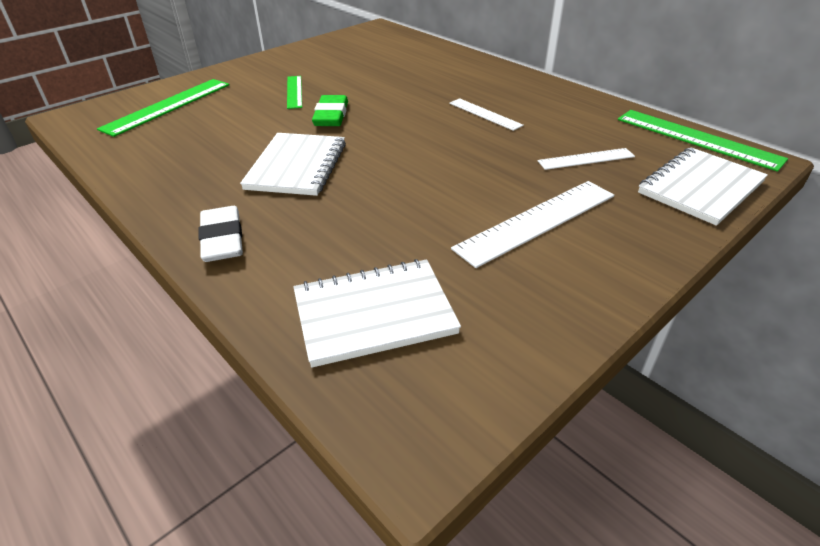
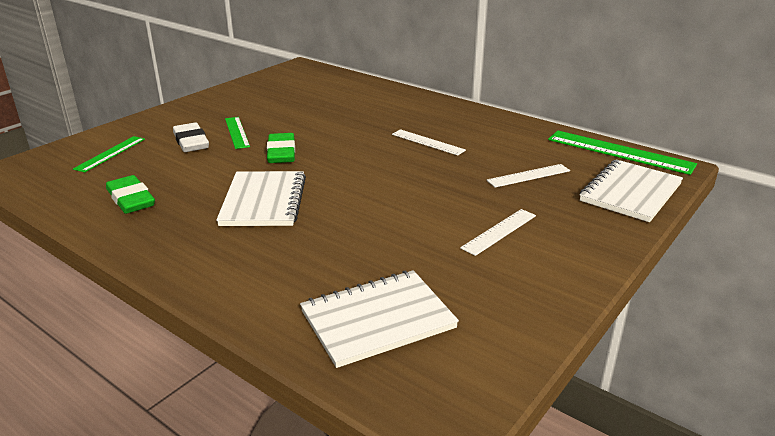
camera: 10 degrees left, 10 degrees down
(168, 106) = (110, 153): green ruler -> green ruler, size x0.59
(170, 154) = (131, 199): none -> green eraser
(222, 239) = (214, 271): white eraser -> white eraser (191, 142)
(537, 221) = (499, 231): white ruler -> white ruler, size x0.59

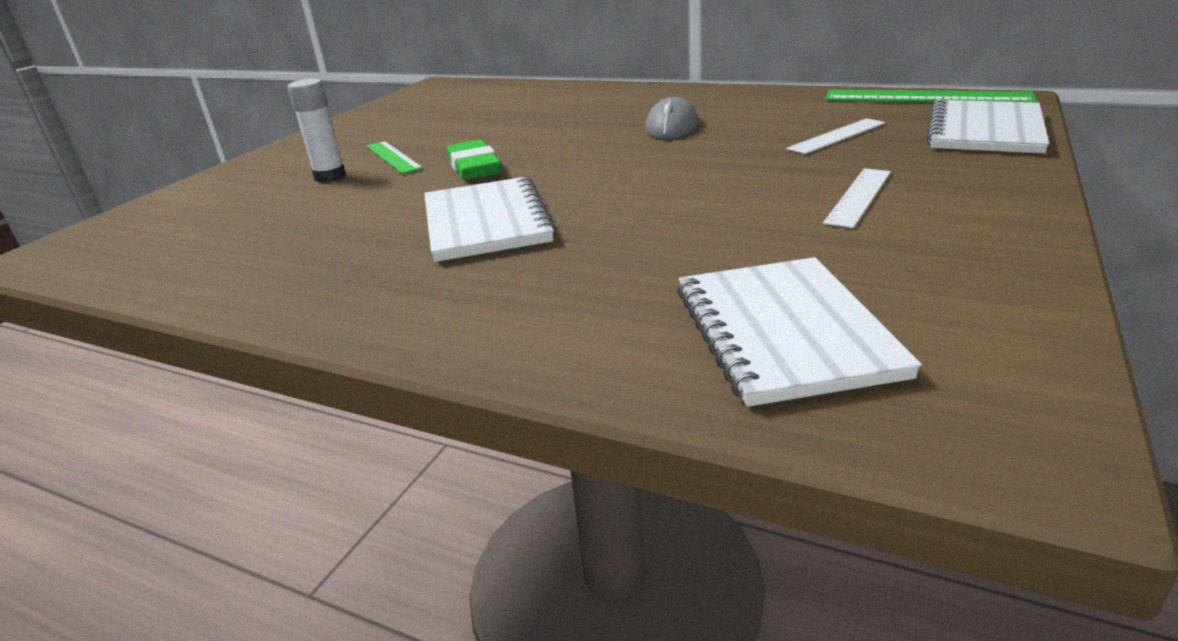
camera: 10 degrees left, 0 degrees up
(110, 153) = (208, 209): green ruler -> none
(131, 199) = (270, 255): green eraser -> none
(191, 142) = (330, 177): white eraser -> white glue stick
(377, 320) = (783, 332): white notebook -> white notebook turned 60 degrees counterclockwise
(428, 142) = (671, 126): white ruler -> grey mouse

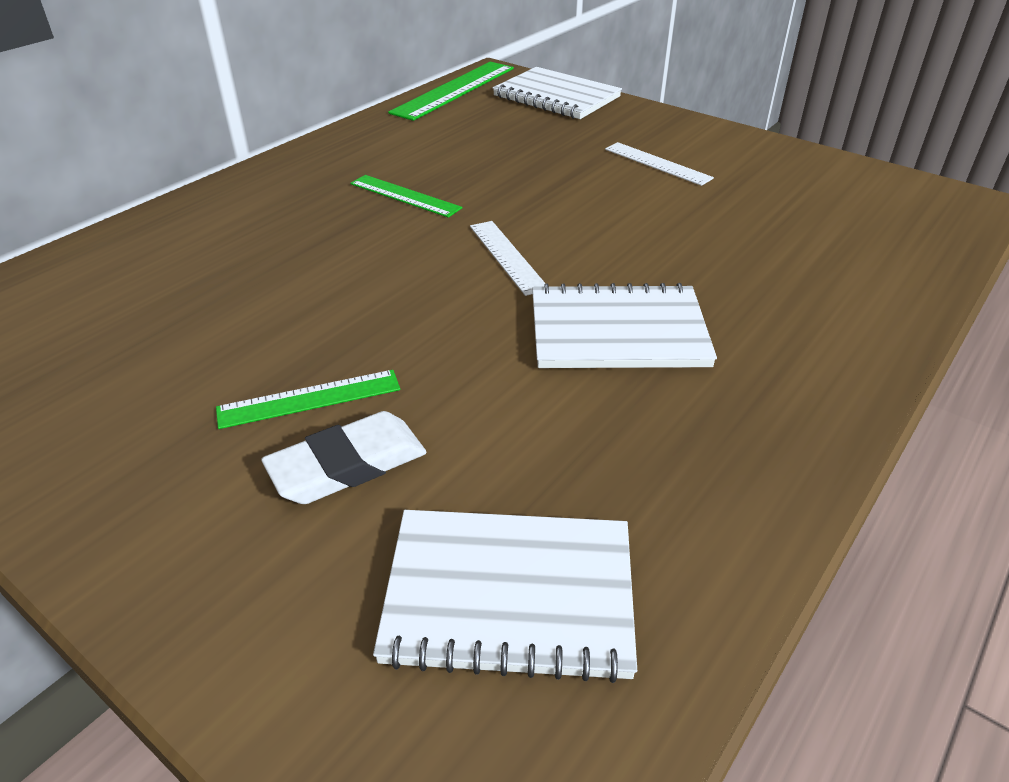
camera: 80 degrees left, 10 degrees up
(330, 177) = (347, 465): white glue stick -> white eraser
(474, 167) = (426, 329): green eraser -> none
(671, 126) = (405, 196): grey mouse -> green ruler
(783, 332) = (861, 232): white notebook -> white notebook (509, 596)
(837, 136) = (517, 139): white ruler -> white ruler (507, 256)

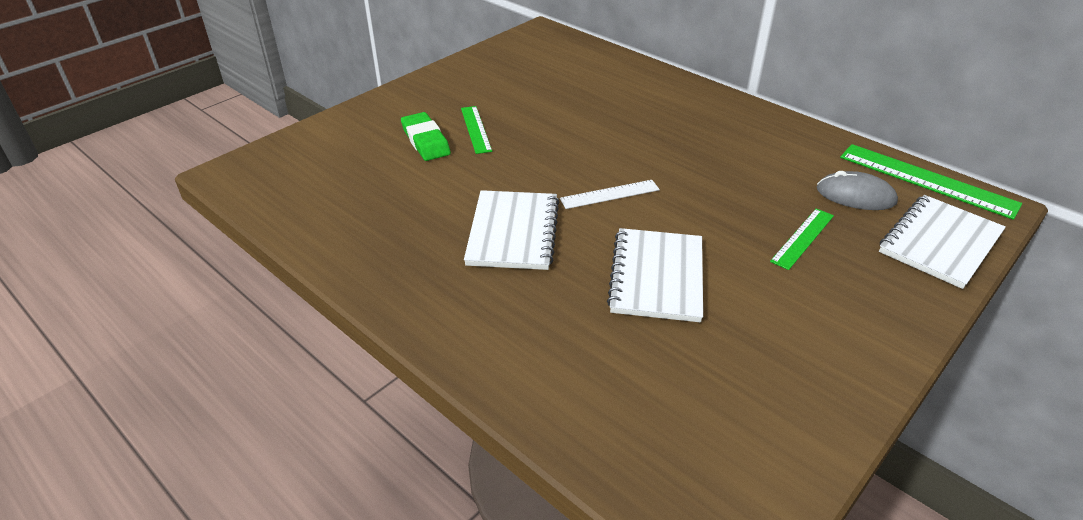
camera: 95 degrees right, 0 degrees up
(347, 465) = (425, 141): white eraser -> green eraser
(405, 196) = (697, 154): green ruler -> green ruler (803, 238)
(486, 120) = (855, 195): none -> grey mouse
(509, 596) = (333, 180): white notebook -> white notebook (656, 277)
(657, 163) = (784, 292): white ruler -> none

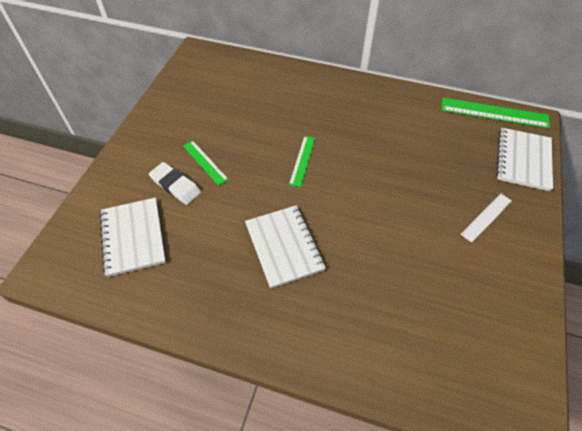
camera: 25 degrees left, 15 degrees up
(425, 141) = (175, 186): green eraser -> white eraser
(610, 194) = (326, 190): white ruler -> white ruler (486, 217)
(656, 277) = (390, 248): white notebook -> white notebook (133, 237)
(803, 238) = (453, 184): green ruler -> green ruler (302, 160)
(855, 195) = (464, 139): grey mouse -> none

